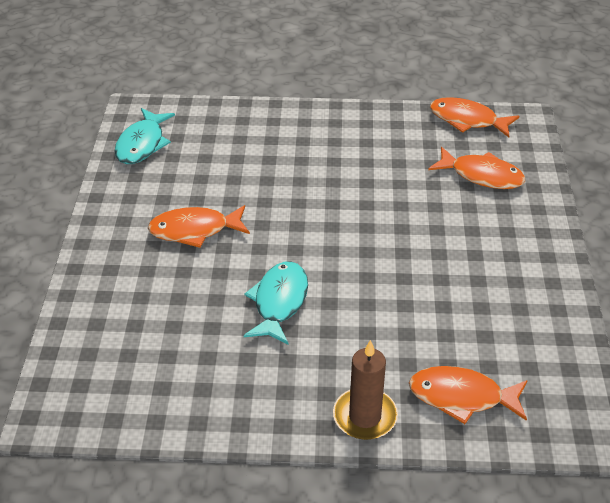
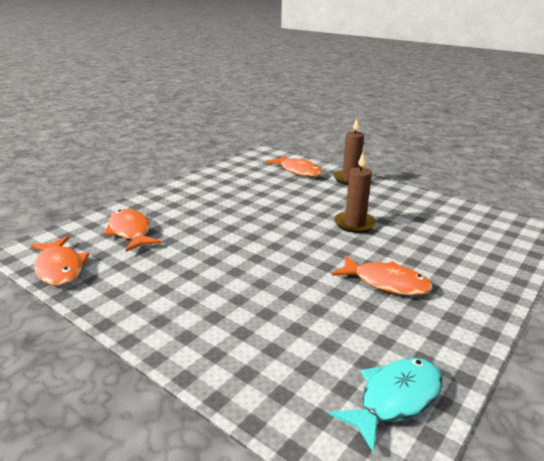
camera: 145 degrees left, 15 degrees down
(279, 302) = (354, 224): turquoise fish -> brown candle

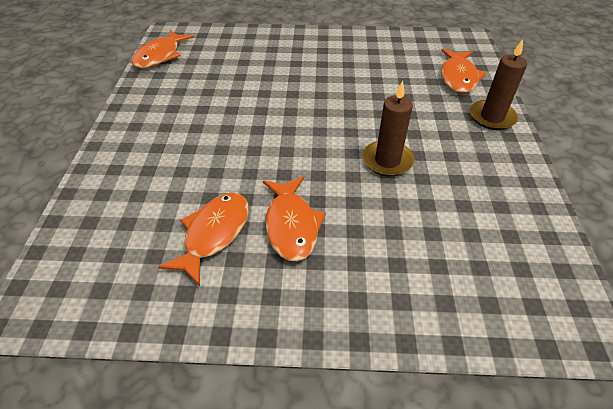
camera: 55 degrees right, 20 degrees up
(130, 232) = (233, 54): orange fish -> orange fish (214, 234)
(395, 399) = (117, 291): turquoise fish -> none

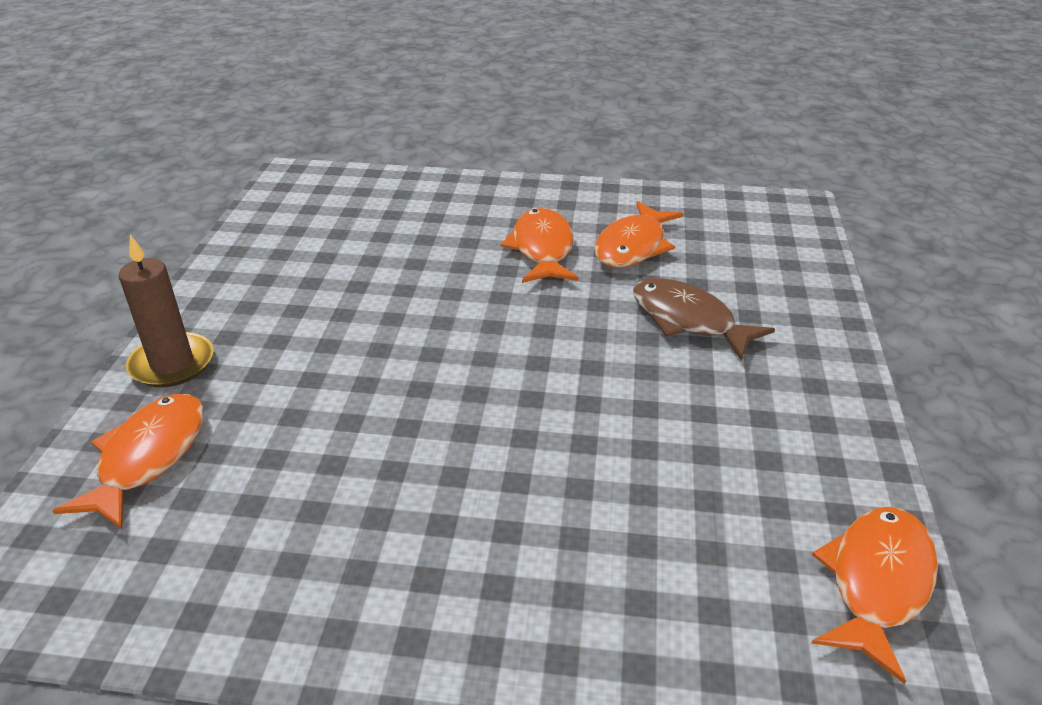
camera: 175 degrees left, 10 degrees down
(191, 163) = (688, 320): none -> brown fish
(387, 161) = (393, 308): brown candle -> none

